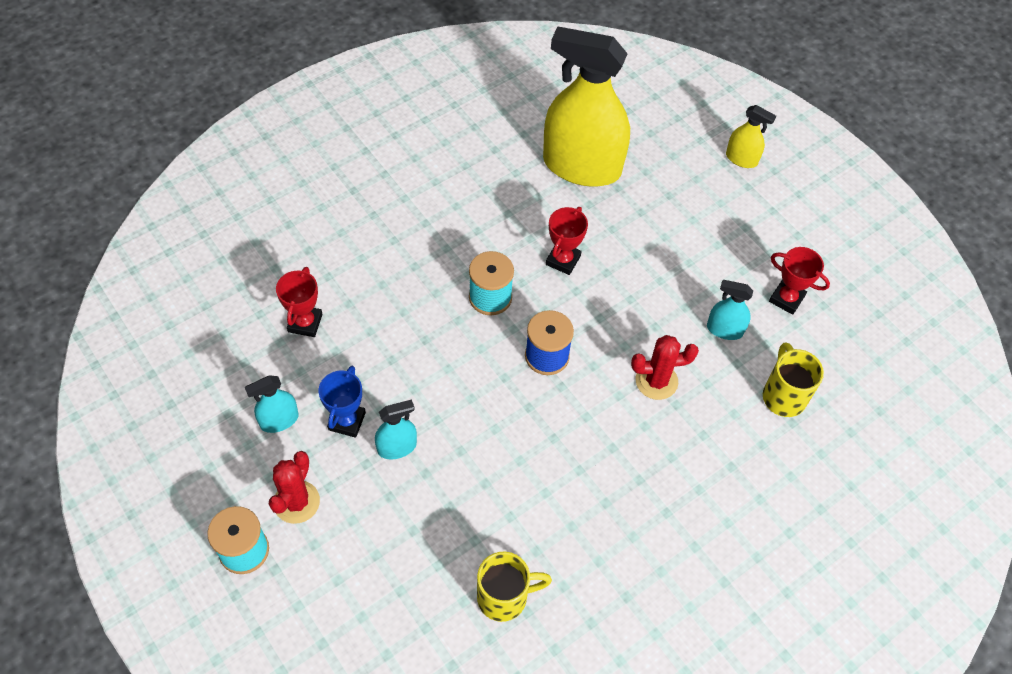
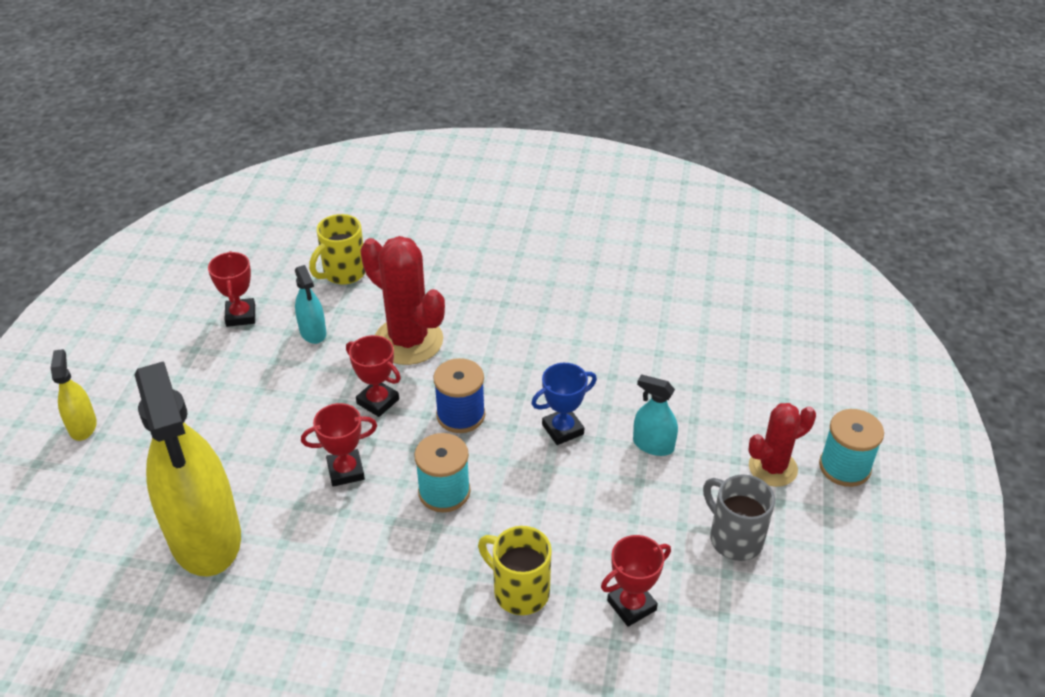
camera: 130 degrees left, 15 degrees down
(279, 420) = (734, 538): turquoise spray bottle -> grey mug
(347, 421) = (675, 493): blue trophy -> blue trophy (562, 429)
(504, 597) = (673, 313): yellow mug -> yellow mug (519, 591)
(610, 319) = (378, 401): none -> red trophy
(656, 381) = (408, 341): red cactus -> red cactus, size x1.59

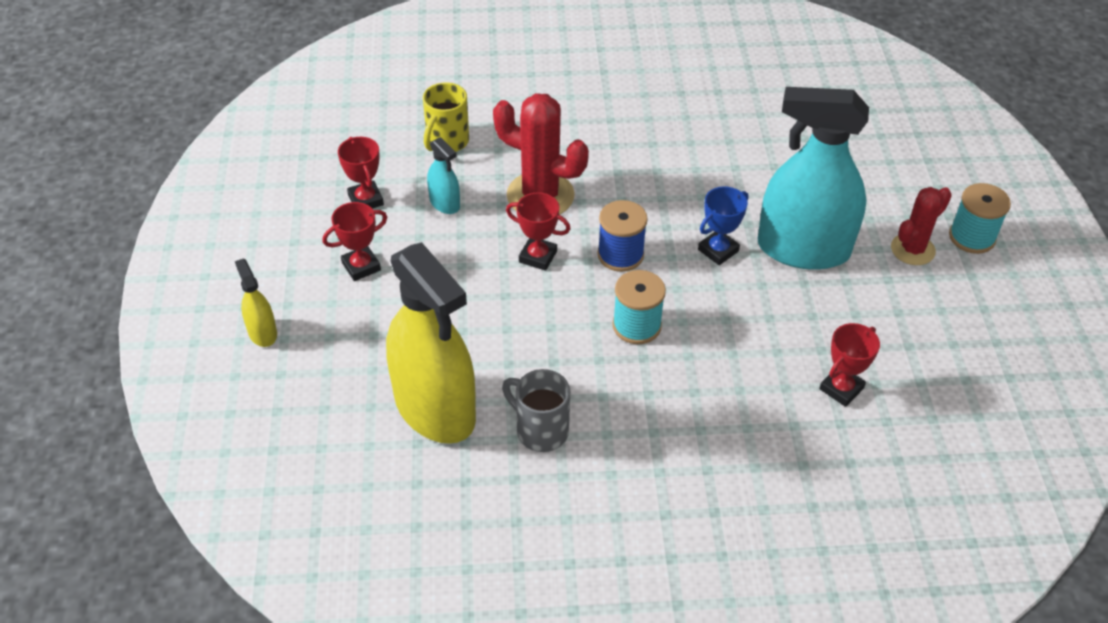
camera: 15 degrees left, 5 degrees up
(345, 471) = (538, 325): red trophy -> red trophy (361, 266)
(519, 591) = (741, 397): yellow mug -> none
(653, 445) = (803, 249): turquoise spray bottle -> turquoise spray bottle, size x2.35
(734, 538) = (904, 315): grey mug -> grey mug (540, 430)

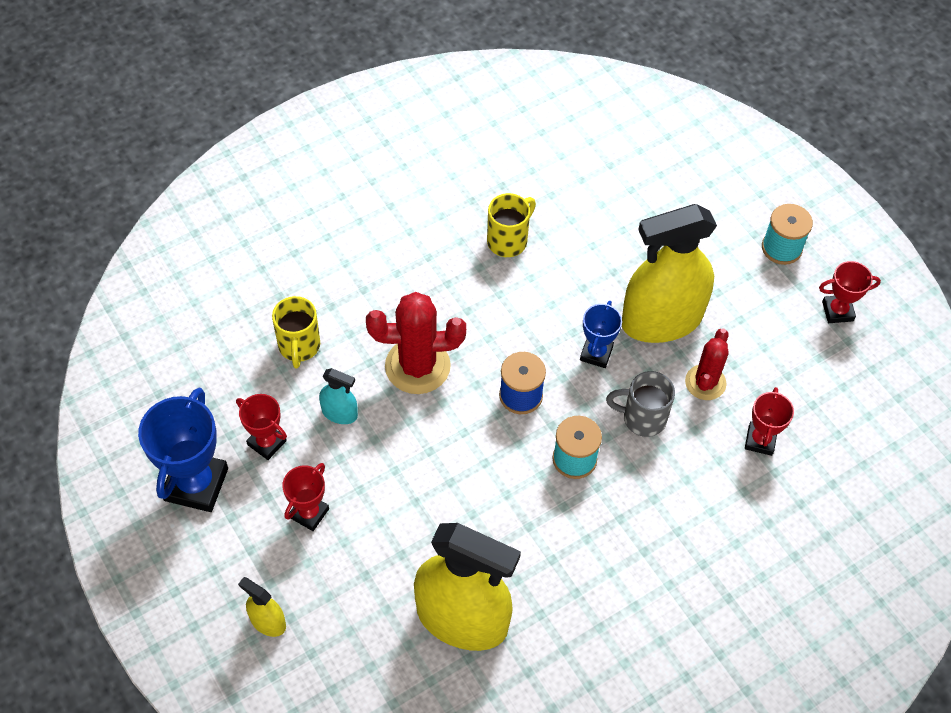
camera: 30 degrees left, 10 degrees up
(284, 206) = (196, 484): none -> blue trophy
(538, 256) = (454, 430): red trophy -> red trophy (837, 311)
(540, 430) = (558, 595): grey mug -> grey mug (642, 418)
(694, 133) = (508, 240): none -> yellow mug
(803, 249) = (661, 320): turquoise spray bottle -> yellow spray bottle
(912, 249) = (744, 281): red cactus -> red cactus (705, 382)

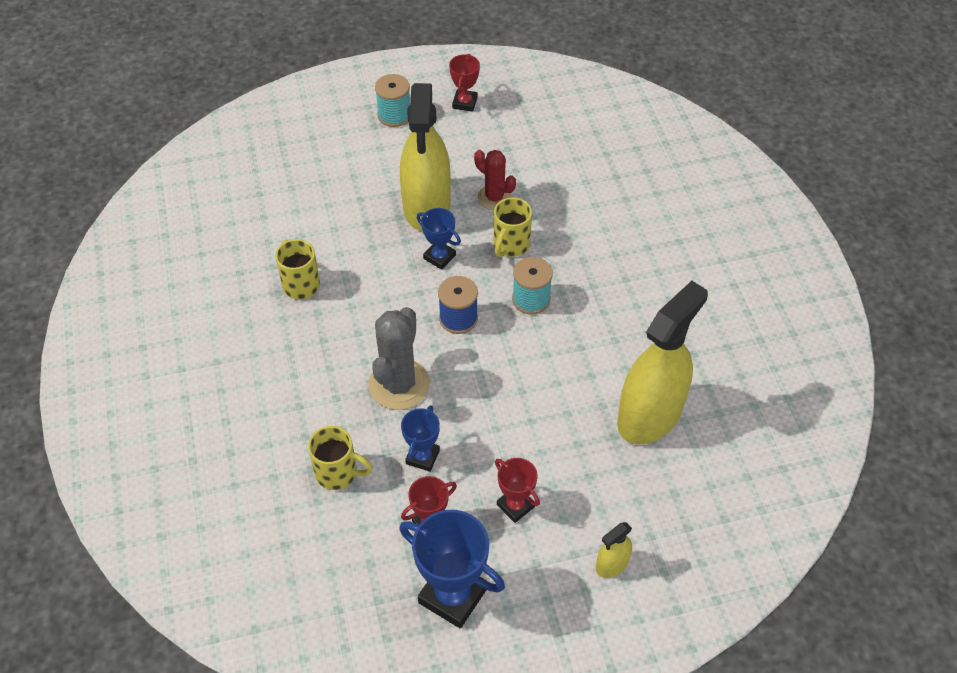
camera: 70 degrees left, 5 degrees down
(339, 413) = (422, 457): turquoise spray bottle -> blue trophy
(417, 366) = (399, 384): red cactus -> grey cactus
(642, 418) = (510, 245): grey mug -> yellow mug
(760, 440) = (556, 181): red trophy -> none

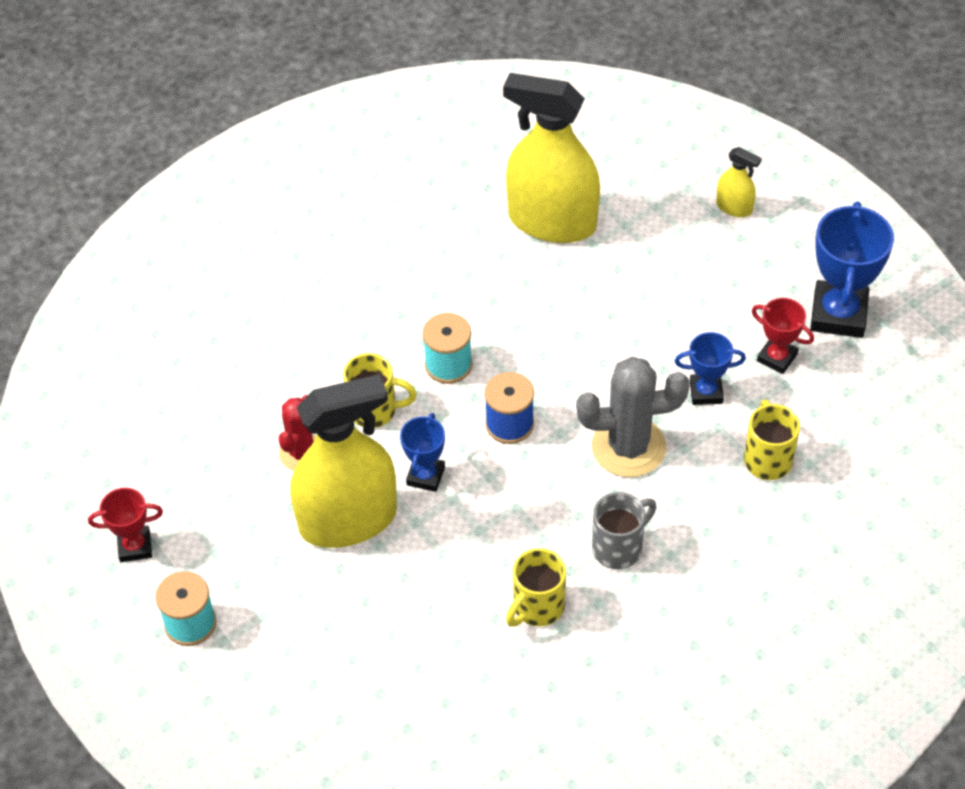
camera: 110 degrees left, 0 degrees up
(318, 346) = (619, 547): none -> grey mug
(515, 506) = (716, 297): red trophy -> none

